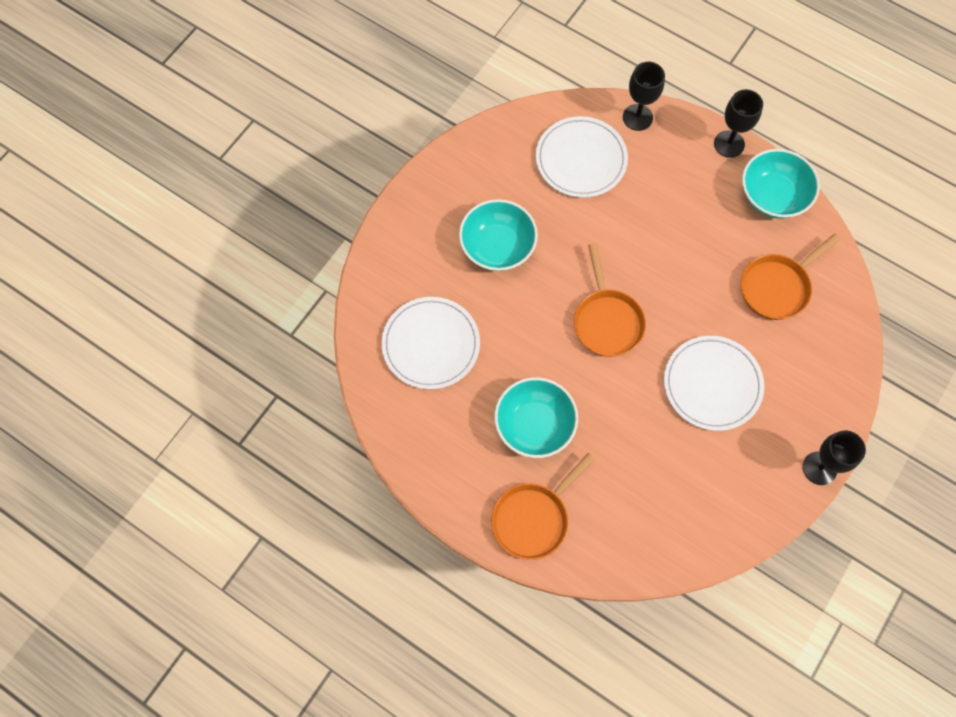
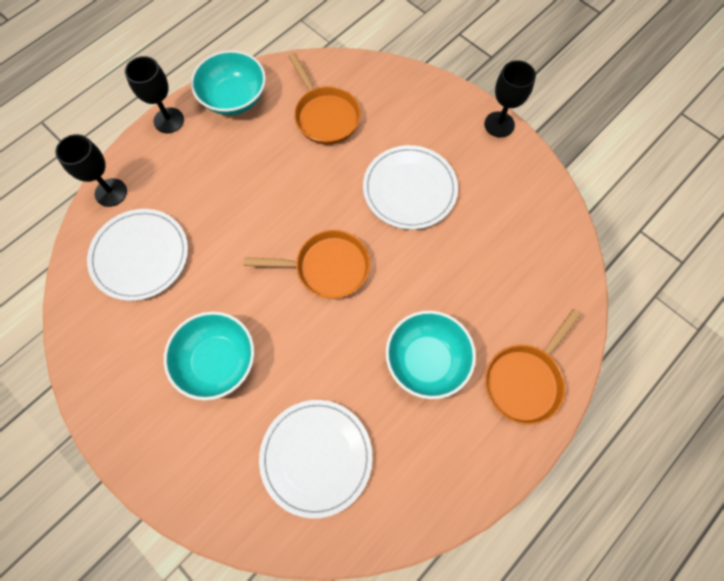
camera: 80 degrees left, 0 degrees up
(533, 518) = (525, 380): orange pan -> orange pan turned 75 degrees clockwise

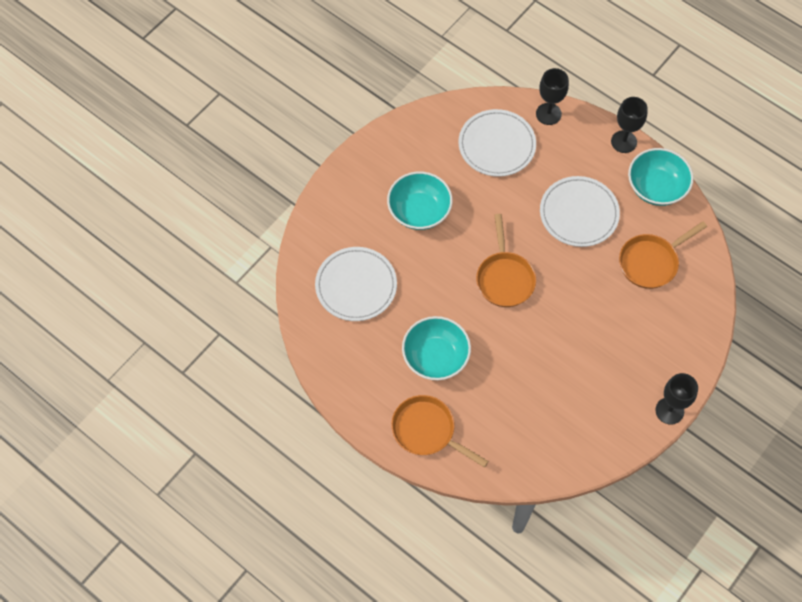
camera: 85 degrees right, 5 degrees down
(409, 189) = (587, 336): white plate -> white plate (579, 213)

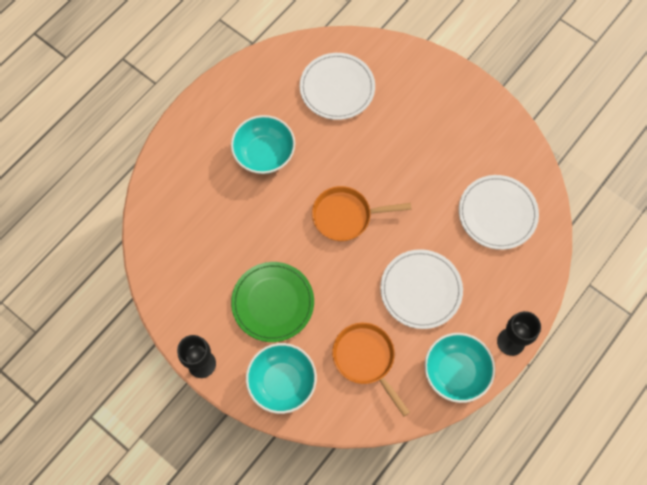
camera: 90 degrees right, 5 degrees up
(419, 211) = (417, 141): turquoise bowl -> turquoise bowl (282, 382)
(427, 431) = (193, 146): orange pan -> none
(548, 114) = (539, 265): black goblet -> none
(601, 345) = (273, 302): none -> green plate

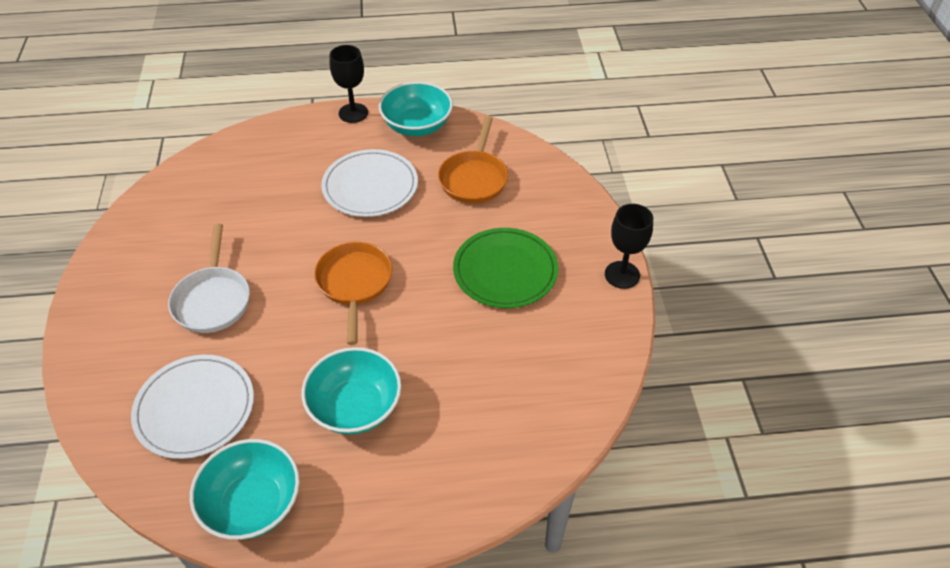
camera: 135 degrees left, 20 degrees down
(282, 382) = (561, 212): turquoise bowl -> turquoise bowl (253, 504)
(346, 216) = (354, 284): orange pan -> orange pan turned 135 degrees counterclockwise
(405, 140) = (213, 300): none -> white pan
(497, 213) = (235, 186): white plate -> none

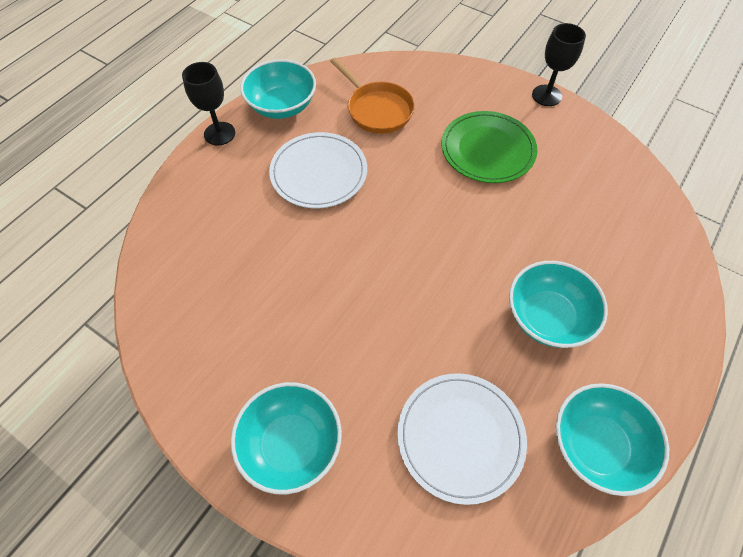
camera: 50 degrees left, 10 degrees up
(120, 315) = (291, 444): none -> turquoise bowl
(213, 300) = (342, 355): white pan -> none
(354, 284) = (418, 244): orange pan -> none

